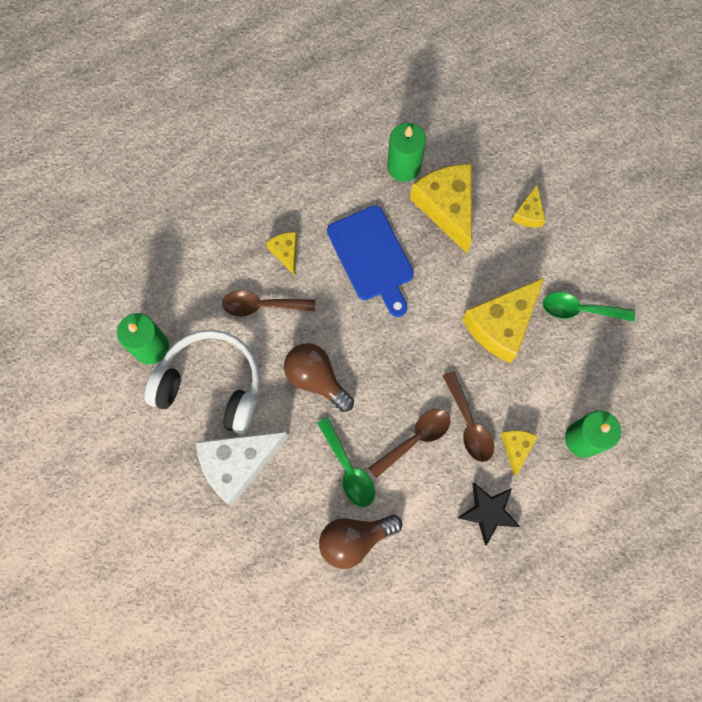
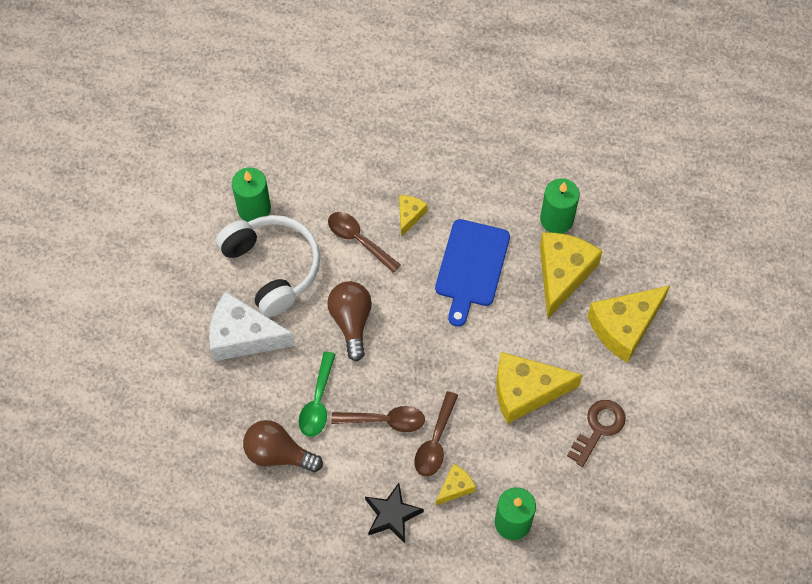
camera: 40 degrees right, 10 degrees down
(528, 213) = (624, 327): yellow cheese -> yellow cheese, size x2.03
(579, 310) = (598, 428): green spoon -> brown key

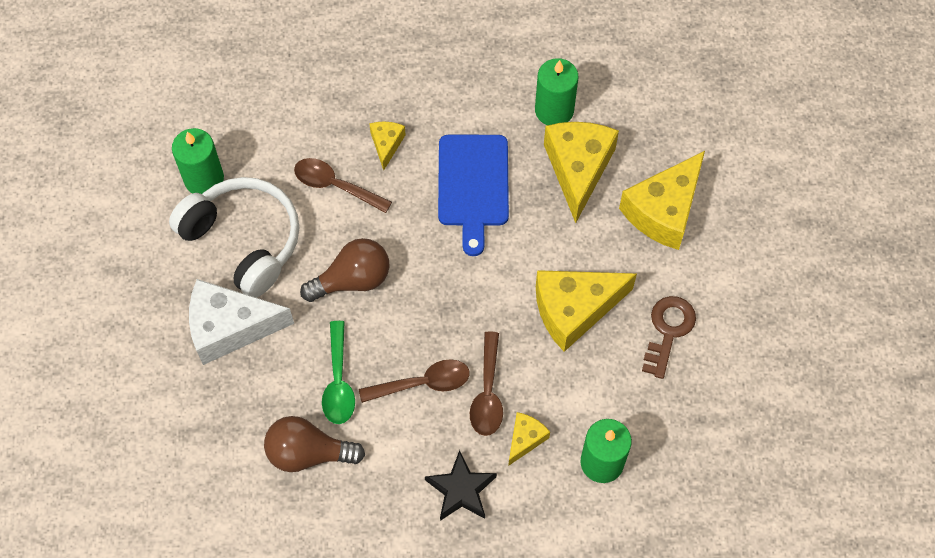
camera: 15 degrees left, 0 degrees up
(351, 321) = (352, 280): brown light bulb -> brown light bulb turned 90 degrees clockwise

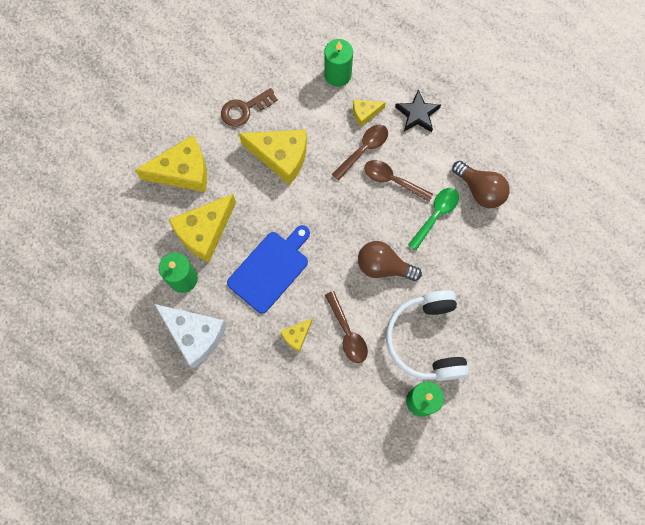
camera: 140 degrees left, 10 degrees up
(230, 328) = (472, 292): white cheese -> white cheese (195, 335)

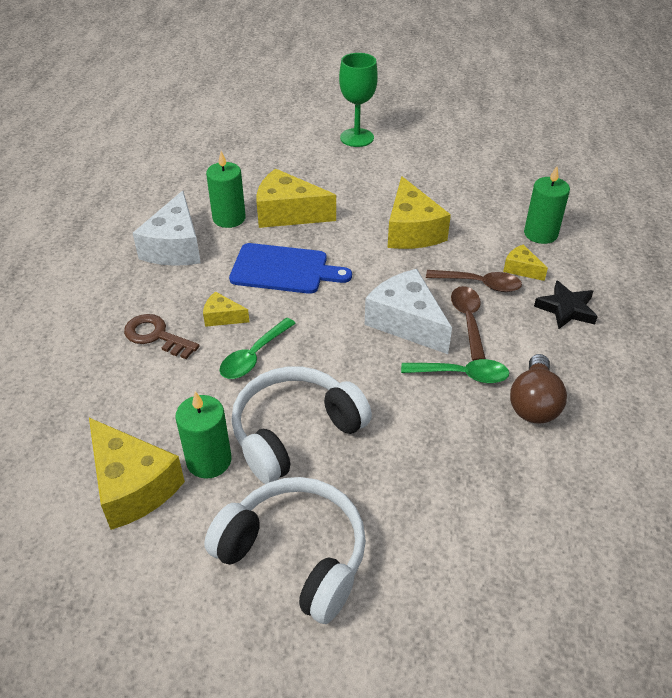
camera: 60 degrees right, 30 degrees down
(133, 123) = (357, 138): none -> green goblet
(183, 171) = (337, 179): yellow cheese -> yellow cheese (133, 485)
(244, 109) = (436, 191): brown key -> brown key (156, 336)
(347, 333) = (254, 356): brown spoon -> green spoon
(372, 219) = (406, 322): none -> white cheese
(383, 266) = (358, 354): brown light bulb -> none
(511, 384) = (294, 555): none -> white headphones

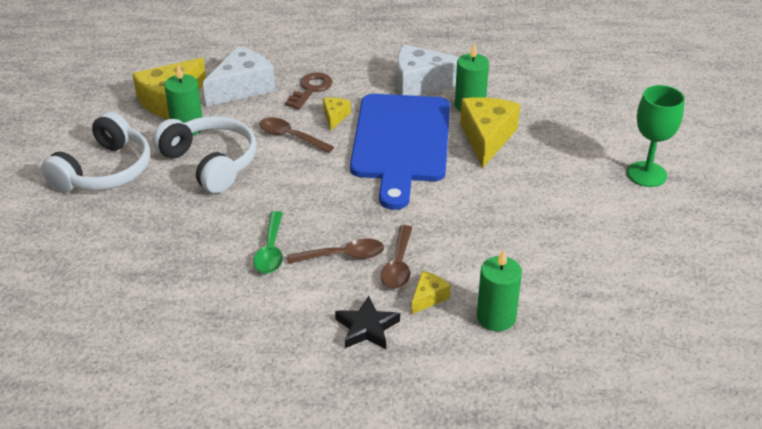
camera: 85 degrees right, 5 degrees down
(254, 356) = (290, 137): green spoon -> brown spoon
(284, 269) = (400, 142): blue cutting board -> blue cutting board, size x1.64
(406, 322) = (337, 216): white cheese -> white cheese (242, 87)
(412, 231) = (478, 218): yellow cheese -> none
(534, 403) = (235, 294): brown light bulb -> none

